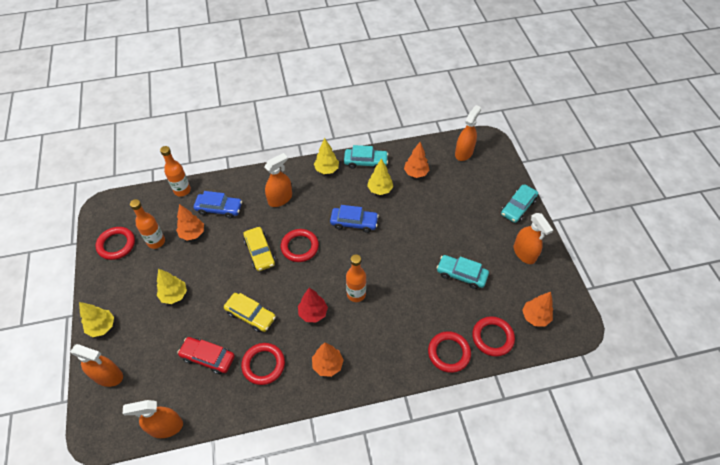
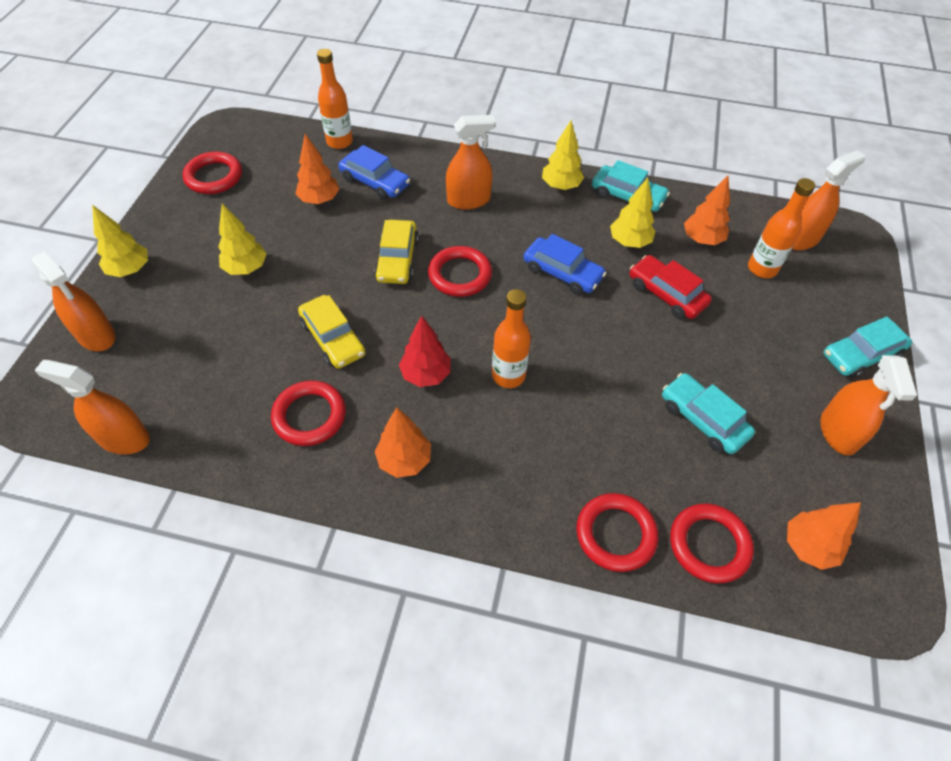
camera: 25 degrees right, 0 degrees up
(156, 242) = (266, 192): orange bottle -> orange bottle (762, 268)
(208, 357) = (239, 370): red car -> red car (666, 294)

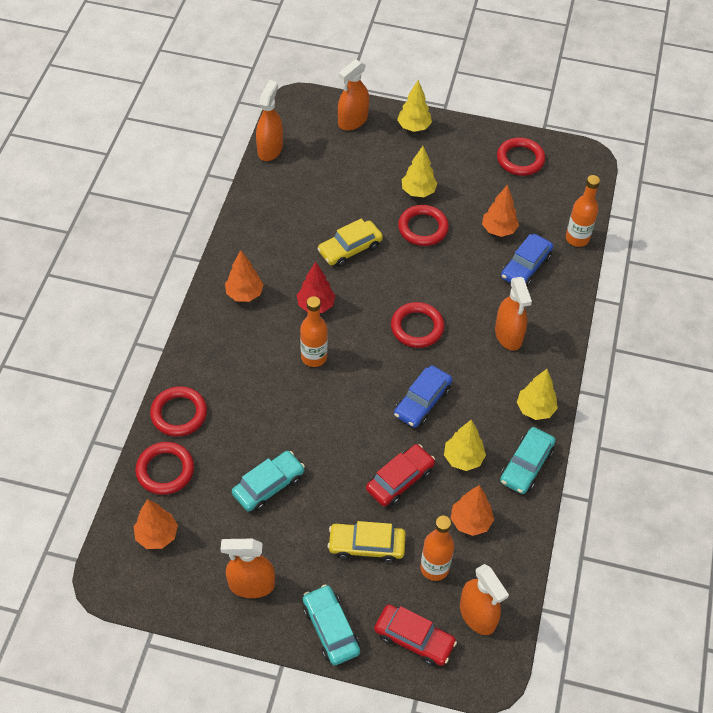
camera: 90 degrees right, 0 degrees up
(309, 416) = (283, 240): red ring -> red ring (423, 228)
(397, 259) = (432, 285): yellow car -> yellow car (366, 545)
(844, 286) = (414, 639): none -> red car

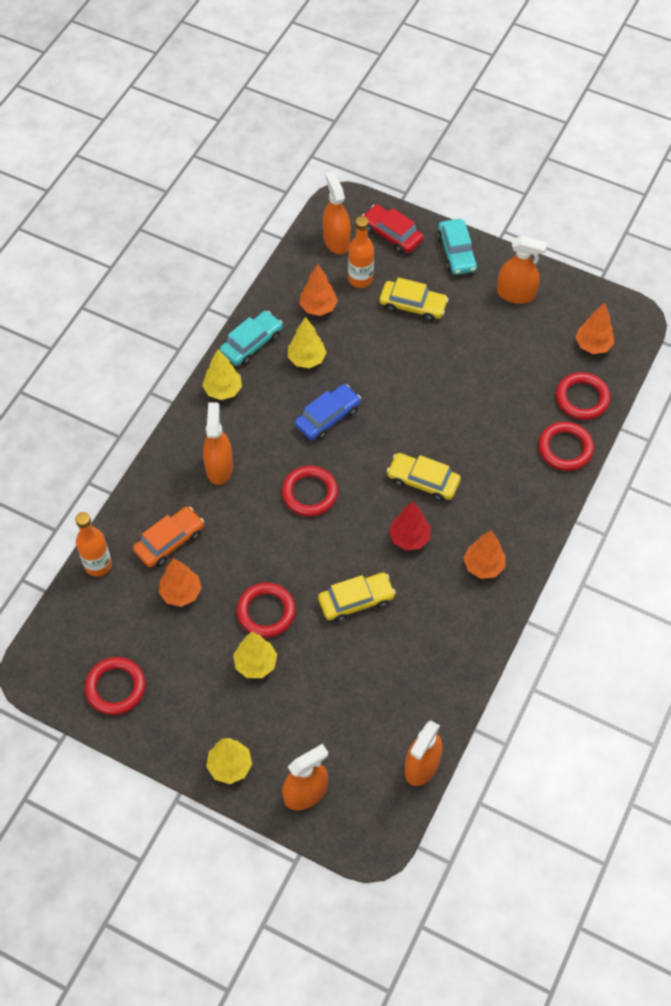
camera: 165 degrees left, 5 degrees up
(268, 485) = (489, 368): turquoise car -> none
(314, 357) = (423, 481): orange bottle -> yellow car
(400, 480) = (369, 352): red car -> none
(525, 266) = (169, 541): blue car -> orange car

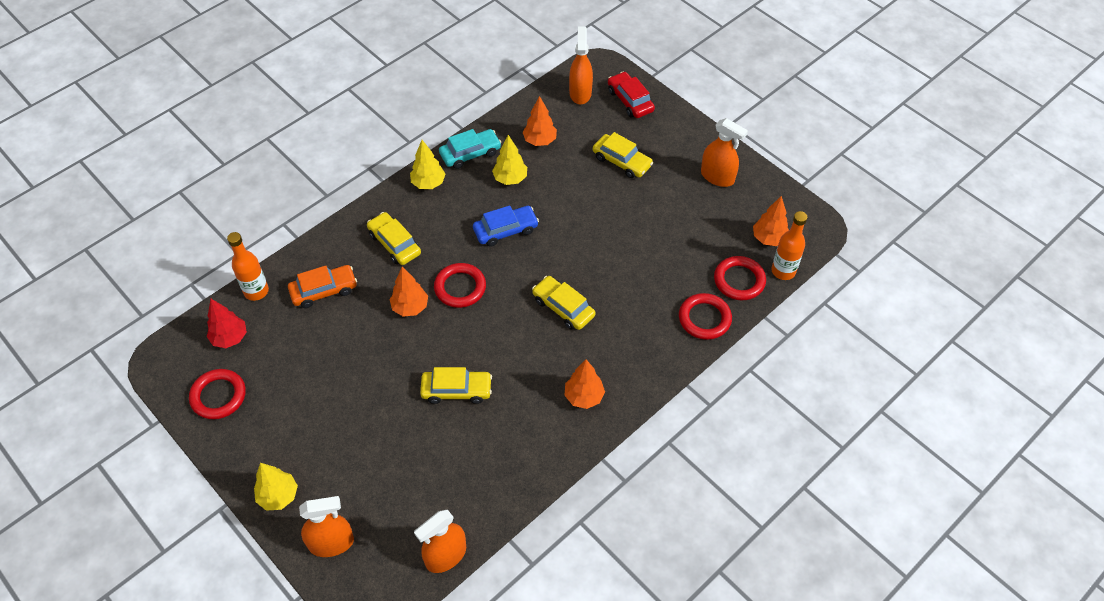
camera: 20 degrees right, 5 degrees down
(181, 593) = (312, 335): orange tree -> orange tree (410, 307)
(219, 467) = (394, 244): orange spray bottle -> yellow car
(256, 664) = (344, 415): yellow tree -> none
(266, 612) = (374, 374): red ring -> none
(360, 279) = (586, 128): orange bottle -> orange bottle (783, 271)
(409, 538) = (528, 352): red tree -> red tree (230, 338)
(456, 252) = (680, 129): turquoise car -> none

